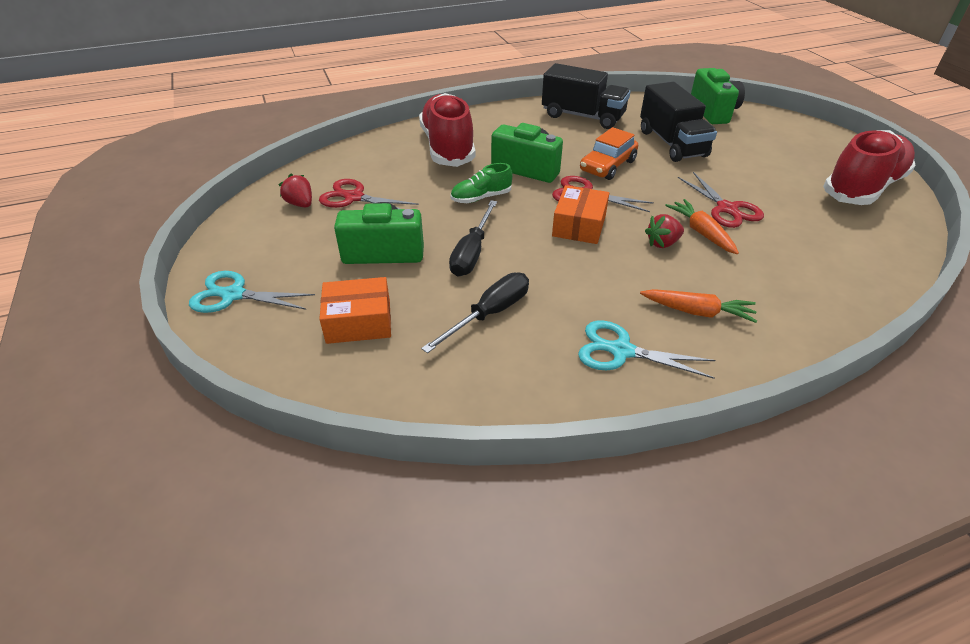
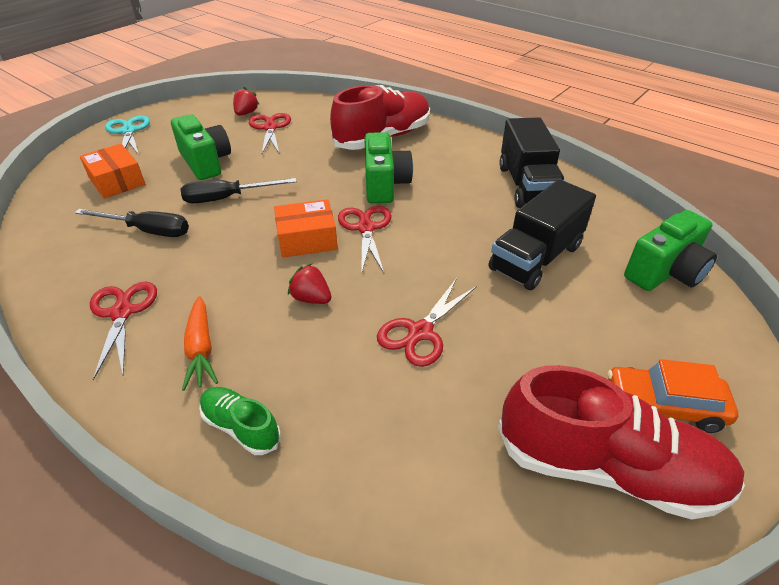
camera: 60 degrees right, 0 degrees up
(481, 198) = (313, 177): green shoe -> green shoe (241, 427)
(607, 166) = (436, 227): orange car -> orange car (663, 406)
(621, 351) = (122, 312): turquoise scissors -> red scissors
(701, 232) = (352, 322): orange carrot -> none

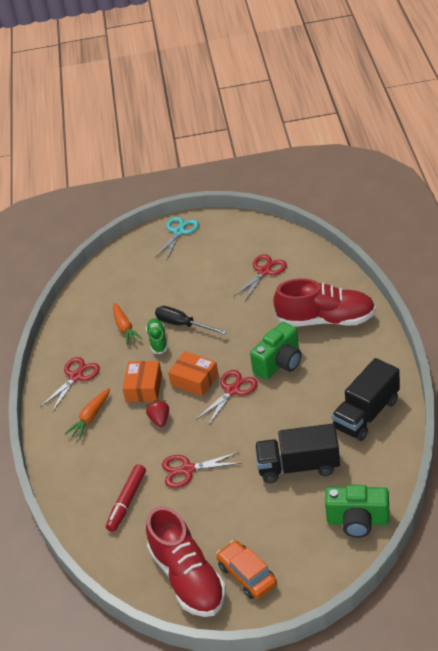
camera: 50 degrees right, 0 degrees up
(117, 181) = (139, 278): orange box -> orange box (144, 388)
(148, 231) = (125, 328): black screwdriver -> orange carrot
(206, 162) = (197, 286): green camera -> none
(241, 427) = (74, 465): green shoe -> green shoe (158, 341)
(246, 113) = (263, 248): red strawberry -> none
(387, 424) = (127, 501): none -> red marker

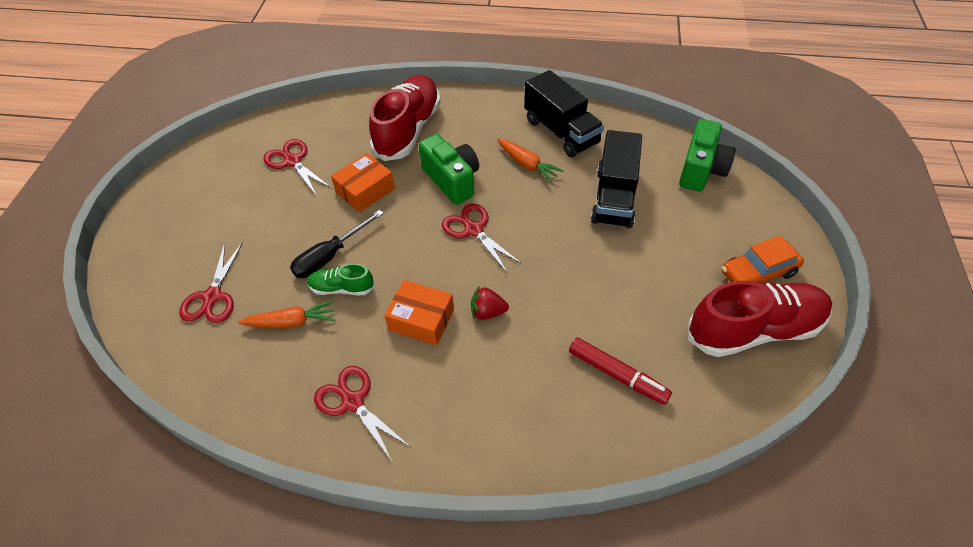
camera: 80 degrees left, 10 degrees up
(90, 418) = (446, 395): orange carrot -> orange carrot (527, 165)
(179, 232) = (147, 227): turquoise scissors -> none
(187, 470) = (585, 298): red scissors -> red scissors (212, 297)
(194, 380) = (436, 263): orange box -> orange box (365, 190)

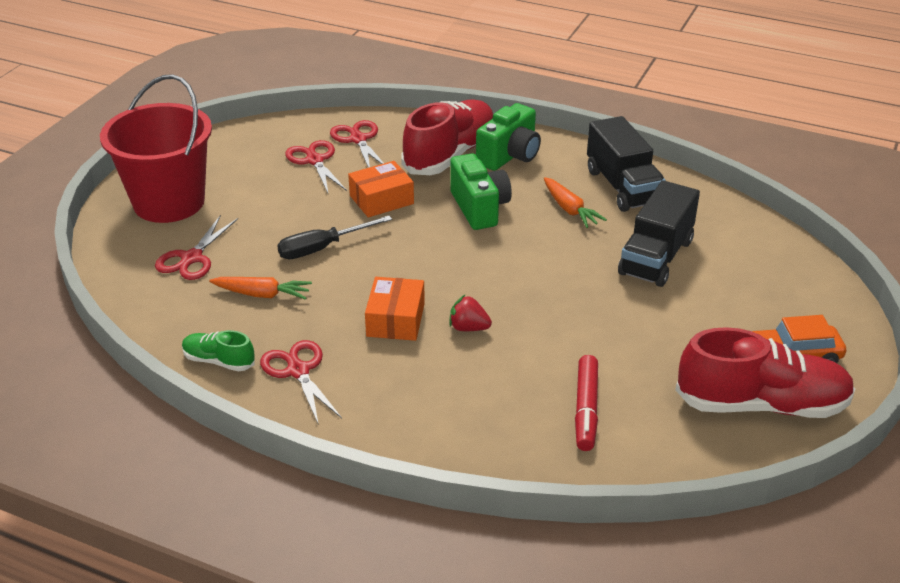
camera: 15 degrees right, 15 degrees down
(171, 238) = (169, 202): none -> red bucket
(342, 288) = (324, 277): green shoe -> green shoe (219, 361)
(421, 320) = (395, 320): orange box -> orange box turned 60 degrees clockwise
(473, 230) = (484, 255): red scissors -> red scissors (358, 139)
(617, 375) = (586, 409): red marker -> red marker turned 45 degrees clockwise
(701, 170) = (772, 251): green camera -> green camera (510, 156)

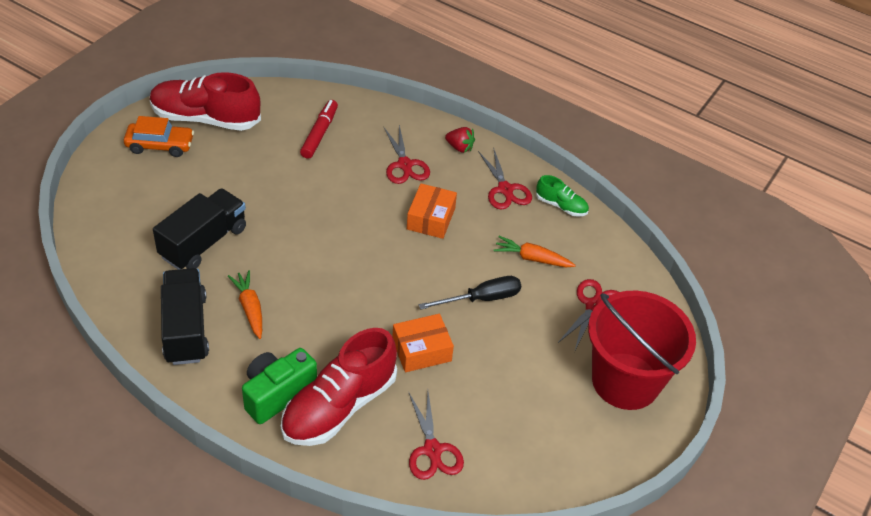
camera: 175 degrees left, 10 degrees up
(314, 160) = (482, 421): red scissors -> red scissors (405, 165)
(468, 328) = (378, 203): red strawberry -> red strawberry (459, 147)
(479, 208) = (332, 324): green camera -> none

